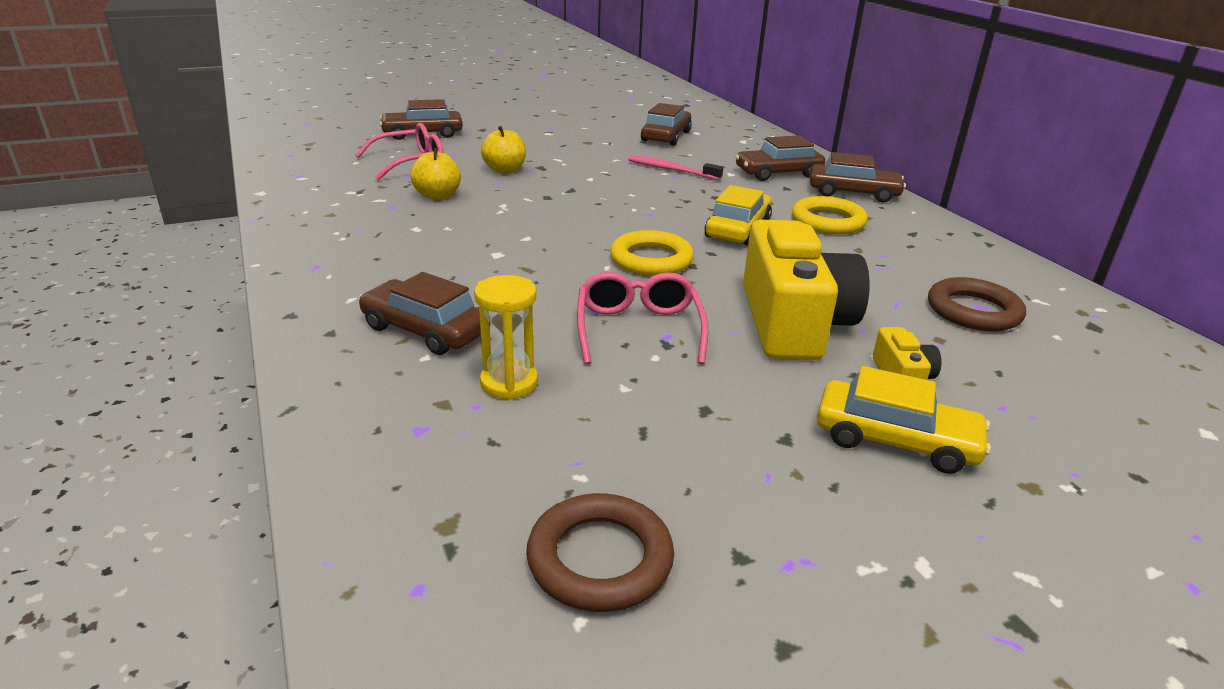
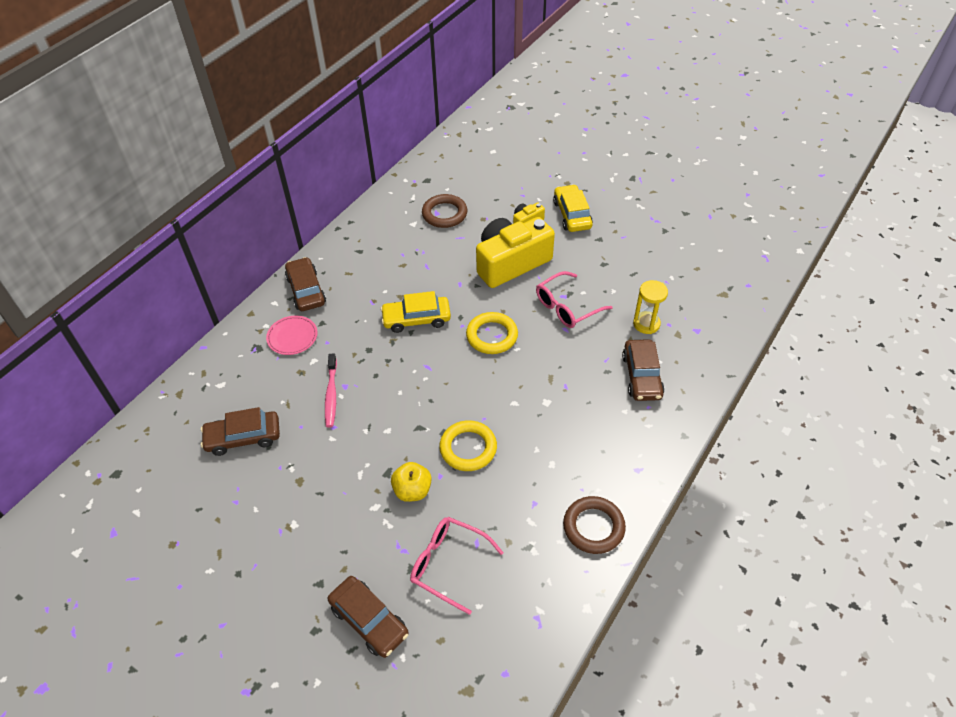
camera: 120 degrees left, 20 degrees up
(437, 196) = (495, 493): yellow apple -> none
(600, 559) = (697, 256): brown ring -> brown ring (593, 527)
(778, 173) = (292, 337): brown car -> pink plate
(828, 221) = (370, 287): yellow ring -> yellow ring (468, 448)

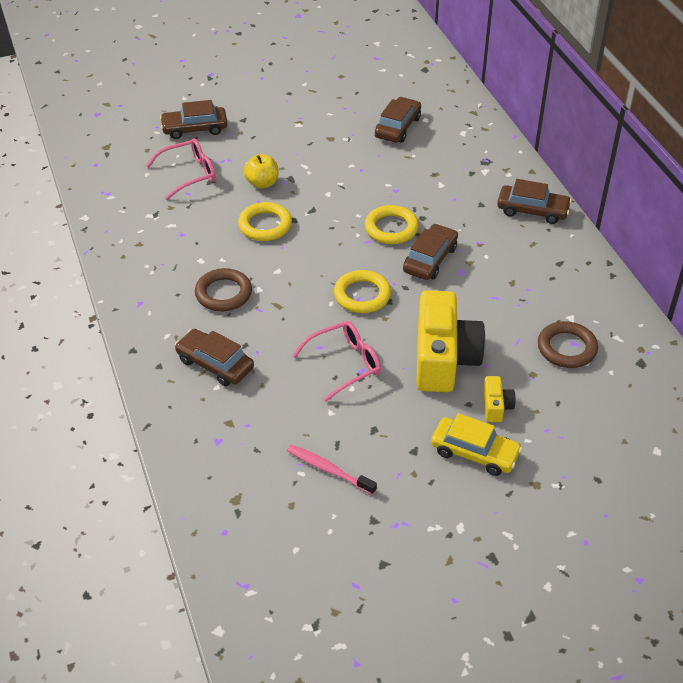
camera: 125 degrees right, 5 degrees down
(292, 337) = (480, 183): pink plate -> none
(331, 394) = (394, 180): pink toothbrush -> pink toothbrush (329, 470)
(399, 361) = (391, 228): none -> yellow ring
(416, 319) = (430, 259): yellow car -> brown car
(567, 307) = (344, 364): pink glasses -> pink glasses turned 60 degrees clockwise
(593, 527) = (129, 252): brown ring -> brown ring (223, 293)
(646, 324) = (265, 408): yellow hourglass -> none

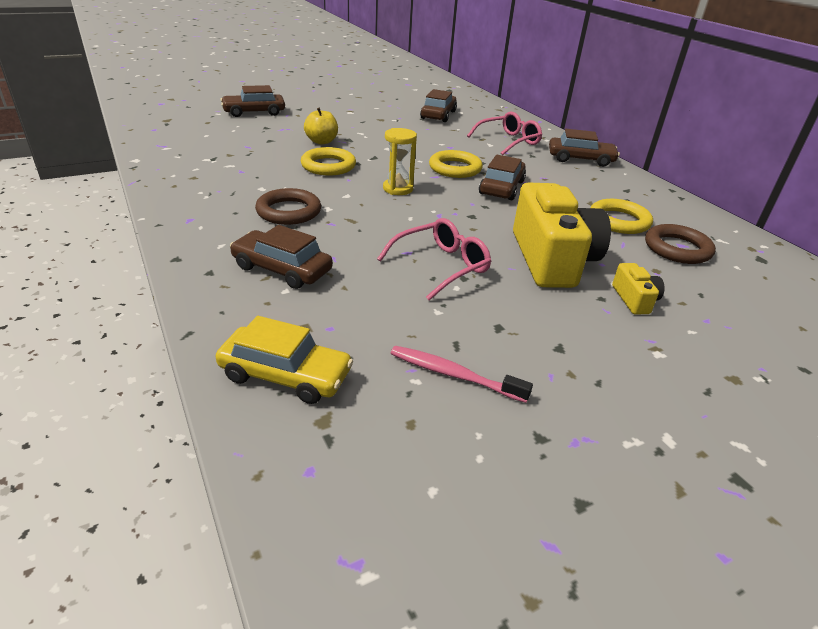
camera: 10 degrees left, 10 degrees down
(189, 174) = (248, 136): pink glasses -> pink glasses (508, 141)
(327, 261) = (398, 189): none -> yellow hourglass
(362, 295) = (442, 212): yellow ring -> yellow ring (619, 221)
(474, 452) = (636, 346): yellow car -> yellow car (285, 375)

